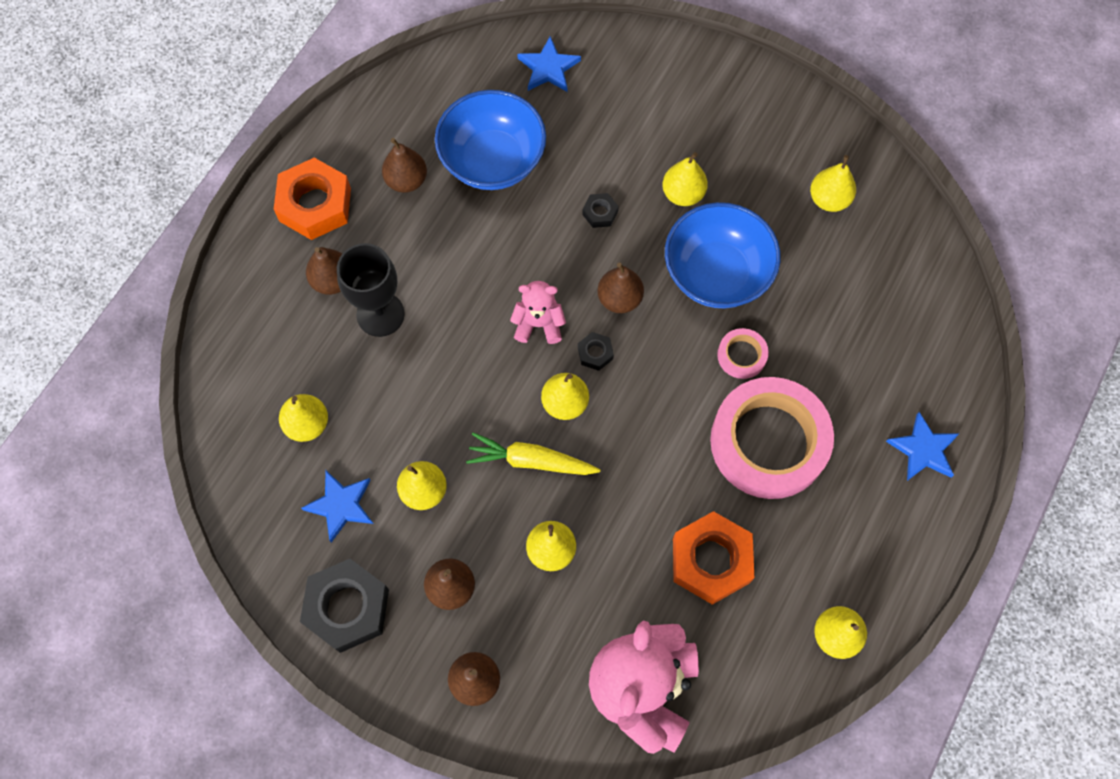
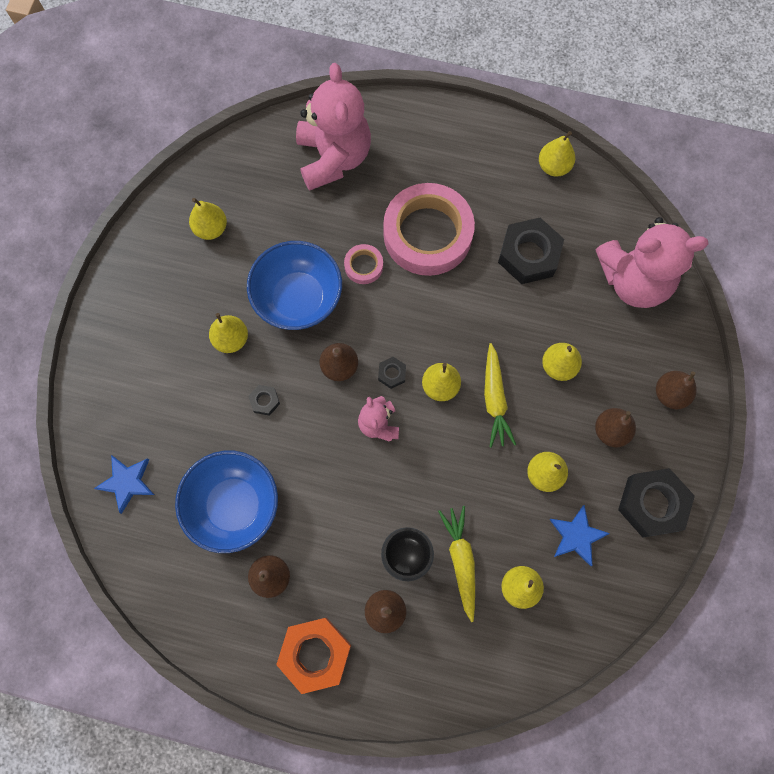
camera: 105 degrees left, 5 degrees up
(357, 370) = (461, 560): none -> yellow carrot
(711, 560) = (529, 255): orange nut -> black nut
(900, 356) = (334, 158): none -> pink teddy bear
(923, 449) = (403, 133): blue star -> none

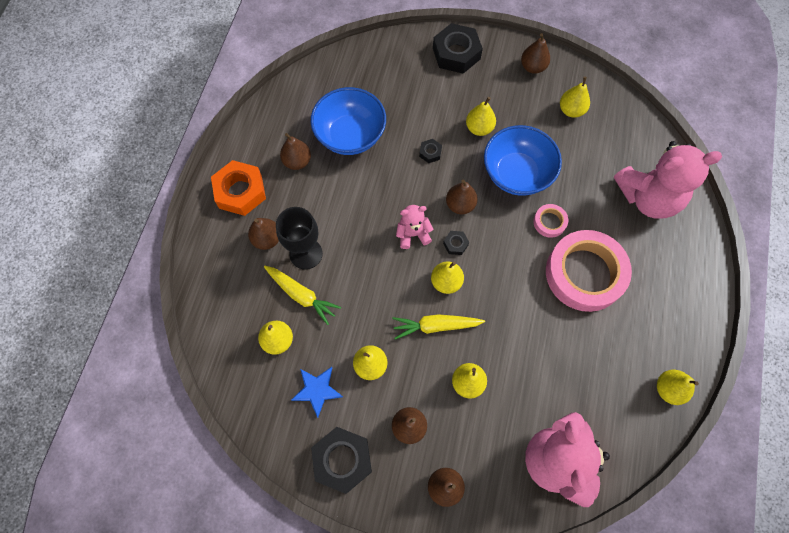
camera: 90 degrees right, 5 degrees down
(127, 482) = (368, 68): blue star -> none
(142, 268) = (533, 67): none -> brown pear
(461, 560) = (301, 295): yellow carrot -> yellow carrot turned 45 degrees clockwise
(529, 255) = (573, 361): black nut -> black nut (456, 53)

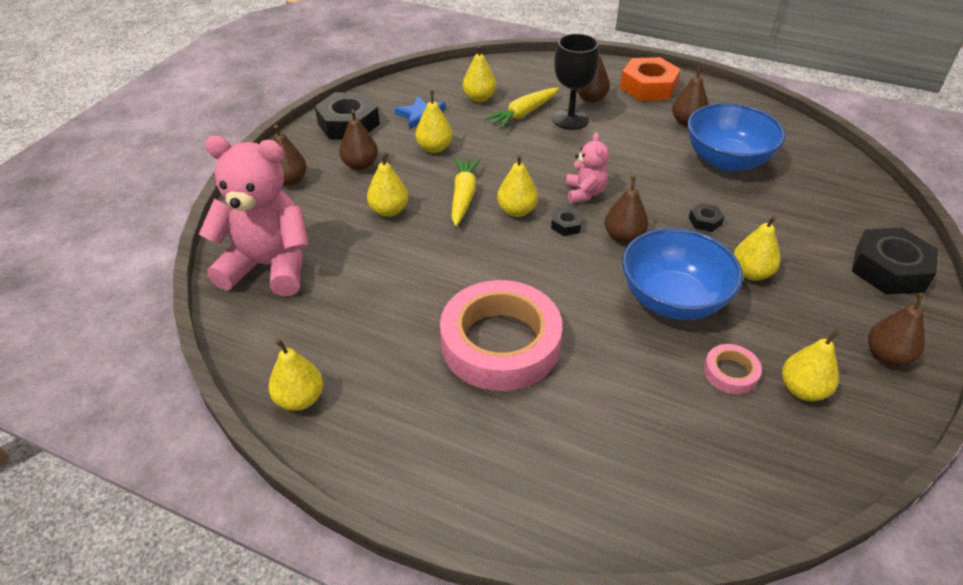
camera: 100 degrees right, 25 degrees down
(549, 222) = (589, 320): pink tape -> pink tape (730, 373)
(648, 198) = (624, 460): pink teddy bear -> none

